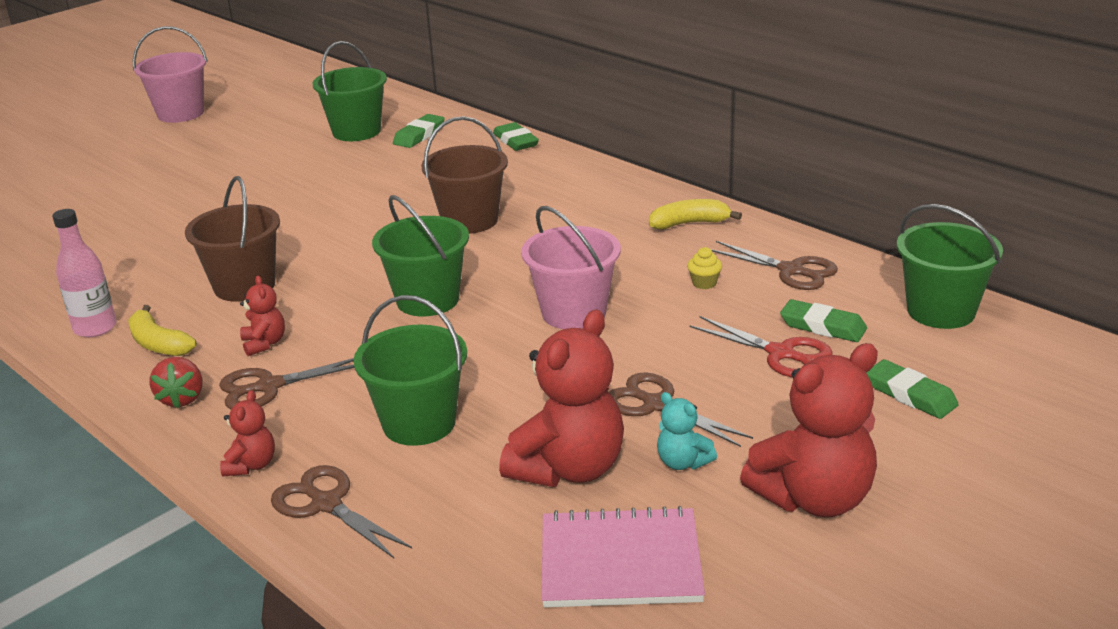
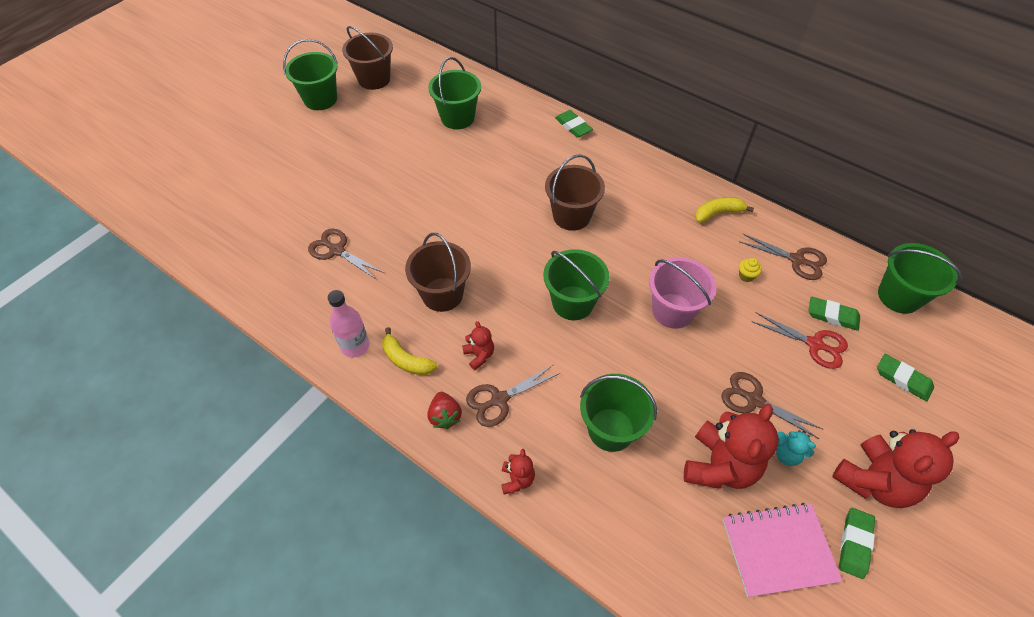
camera: 10 degrees left, 25 degrees up
(180, 113) = (320, 99): pink bucket -> green bucket
(262, 97) = (374, 79): none -> brown bucket
(326, 504) = (580, 513): brown scissors -> brown scissors (337, 250)
(419, 135) = (503, 121): green eraser -> green eraser (854, 544)

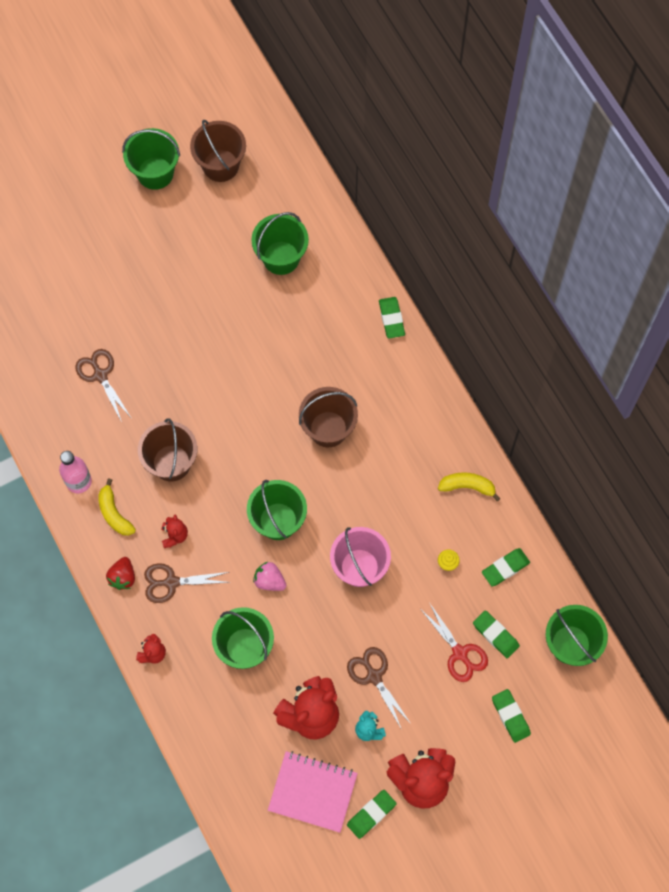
camera: 25 degrees right, 15 degrees up
(596, 357) = (269, 581): none -> pink strawberry
(796, 260) = (505, 568): brown scissors -> green eraser

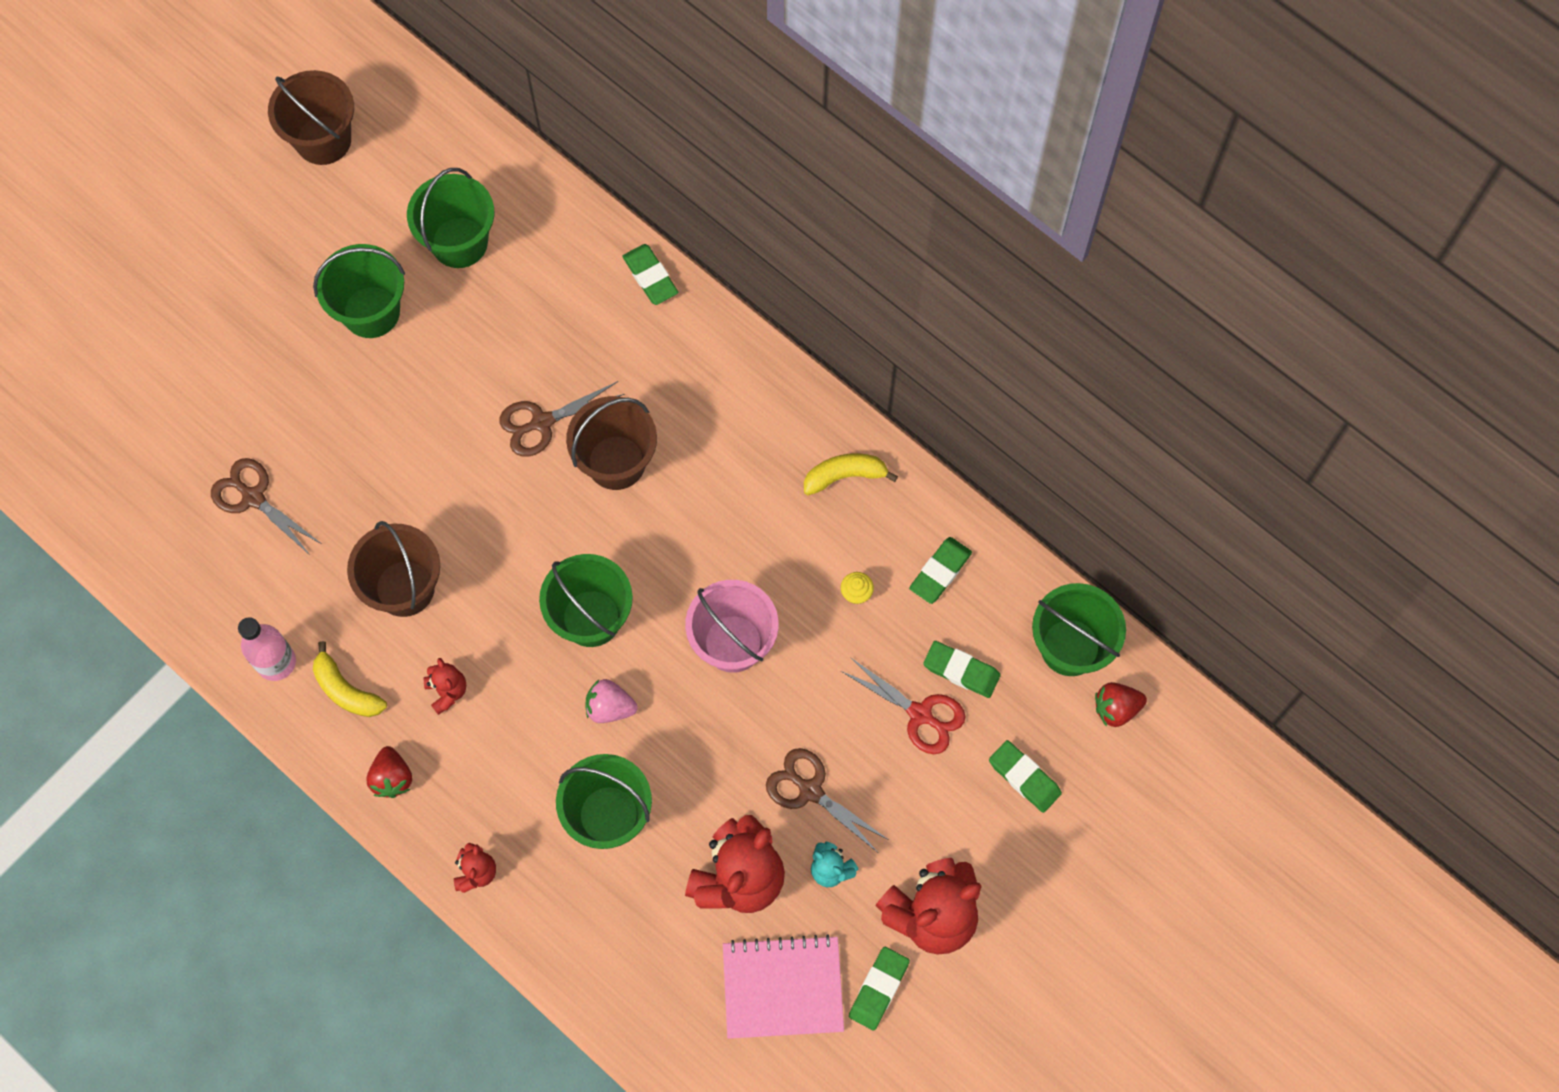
camera: 20 degrees left, 0 degrees up
(155, 173) = (230, 181): green bucket -> green bucket (371, 312)
(171, 582) = (467, 760): brown scissors -> brown scissors (542, 422)
(585, 693) = (1116, 708): none -> red strawberry

